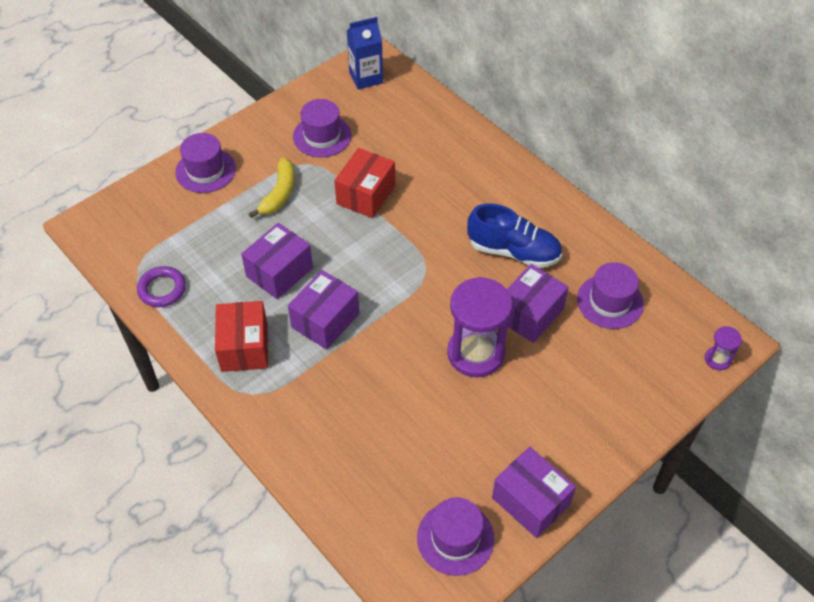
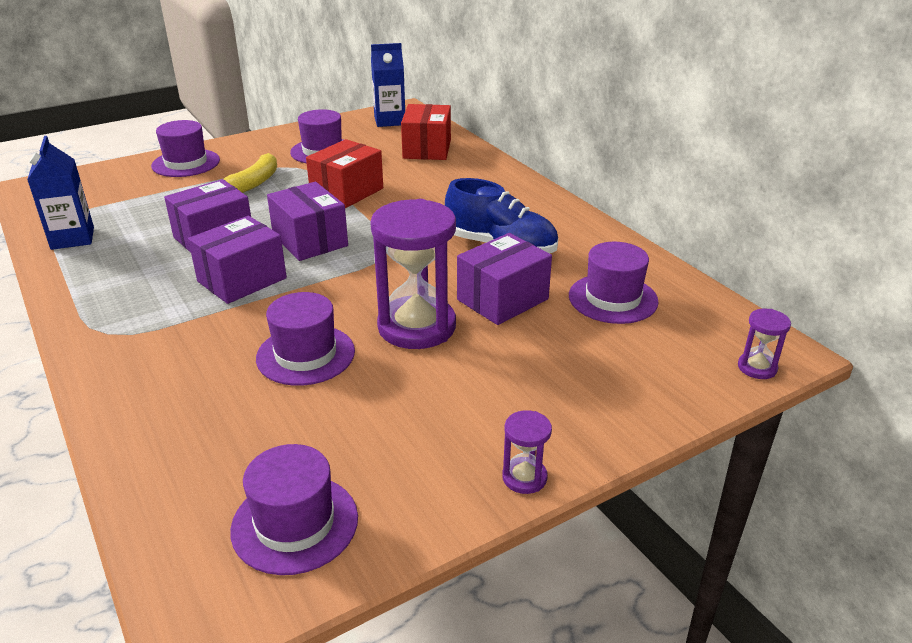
camera: 10 degrees right, 20 degrees down
(162, 289) = (72, 238): purple ring -> blue carton
(244, 347) = (130, 292): red box -> red box (427, 149)
(406, 394) = (305, 355): none -> purple hat
(530, 501) = (432, 492): purple box -> purple box (310, 240)
(584, 480) = (524, 477): none -> purple hourglass

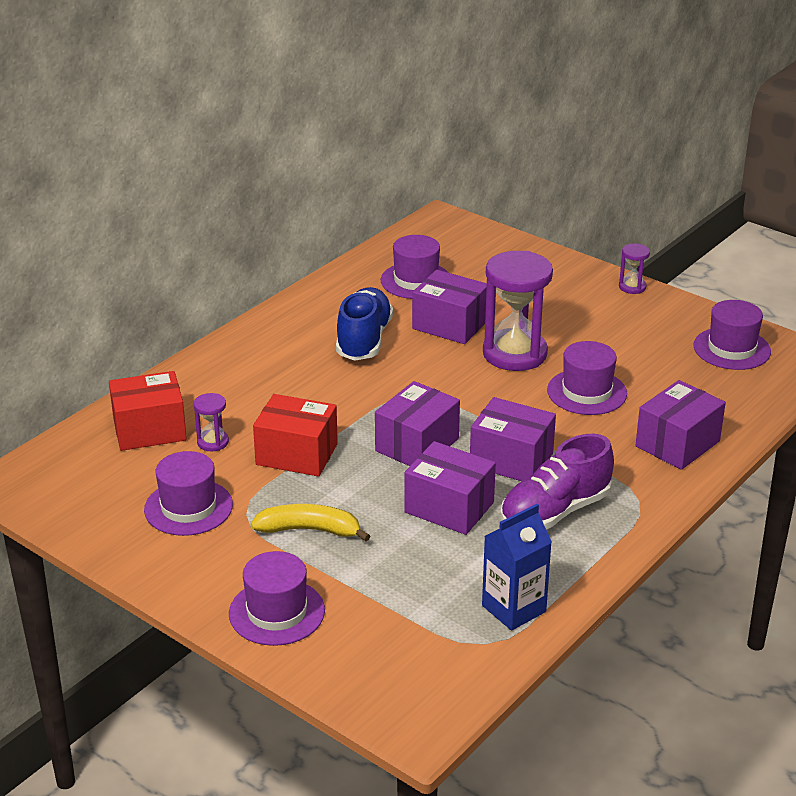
camera: 110 degrees left, 0 degrees up
(149, 283) = (555, 512): none -> purple shoe
(156, 389) = (677, 443): none -> purple box
(389, 121) = (59, 483): blue carton -> none
(757, 367) = (466, 226): purple hourglass -> purple hourglass (213, 442)

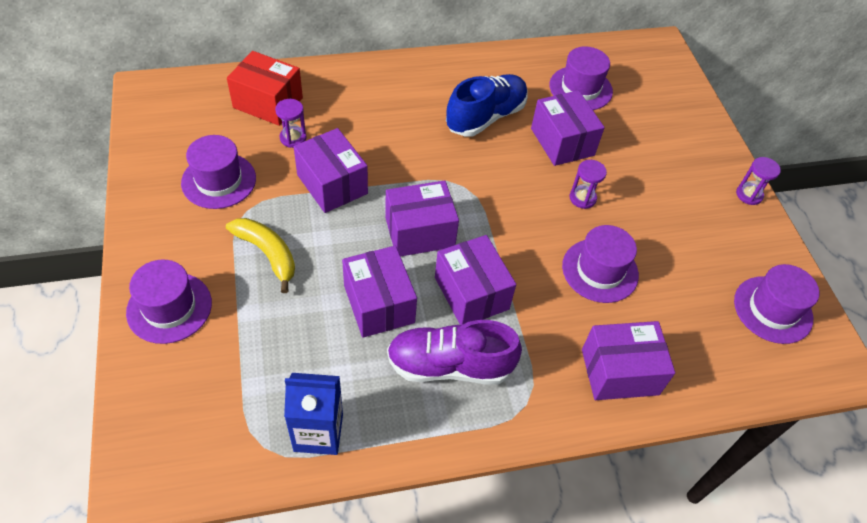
camera: 35 degrees right, 20 degrees up
(297, 454) = (332, 184): red box -> purple box
(514, 354) = (582, 198): purple hourglass -> purple hourglass, size x0.45

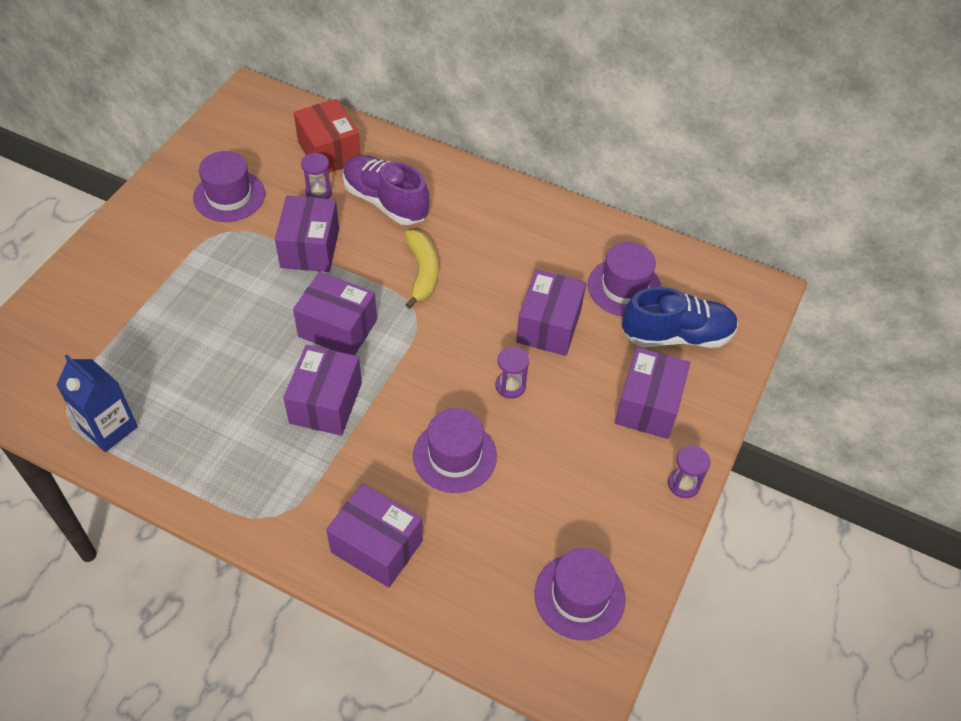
camera: 40 degrees right, 0 degrees up
(169, 307) = (103, 272): purple hat -> none
(267, 254) = (206, 274): yellow banana -> yellow banana (422, 272)
(379, 304) = (246, 364): purple box -> purple box (648, 405)
(449, 365) = (248, 446): purple shoe -> purple shoe (385, 201)
(485, 117) = (501, 264): blue shoe -> blue shoe (677, 335)

